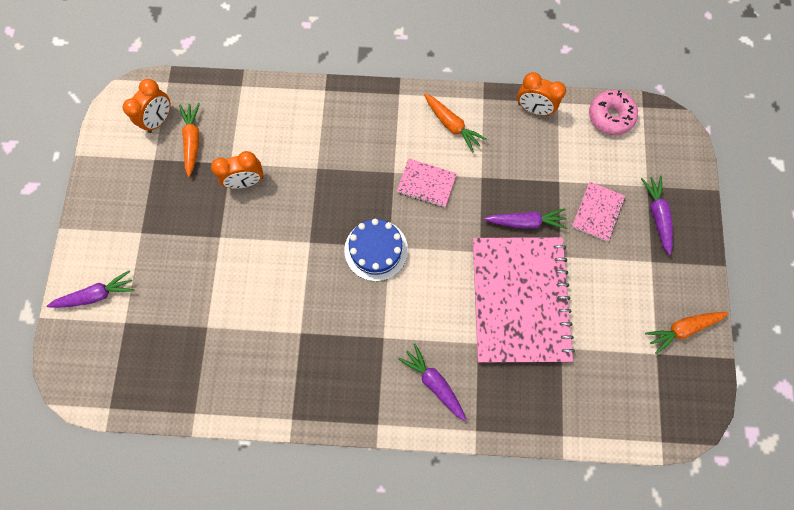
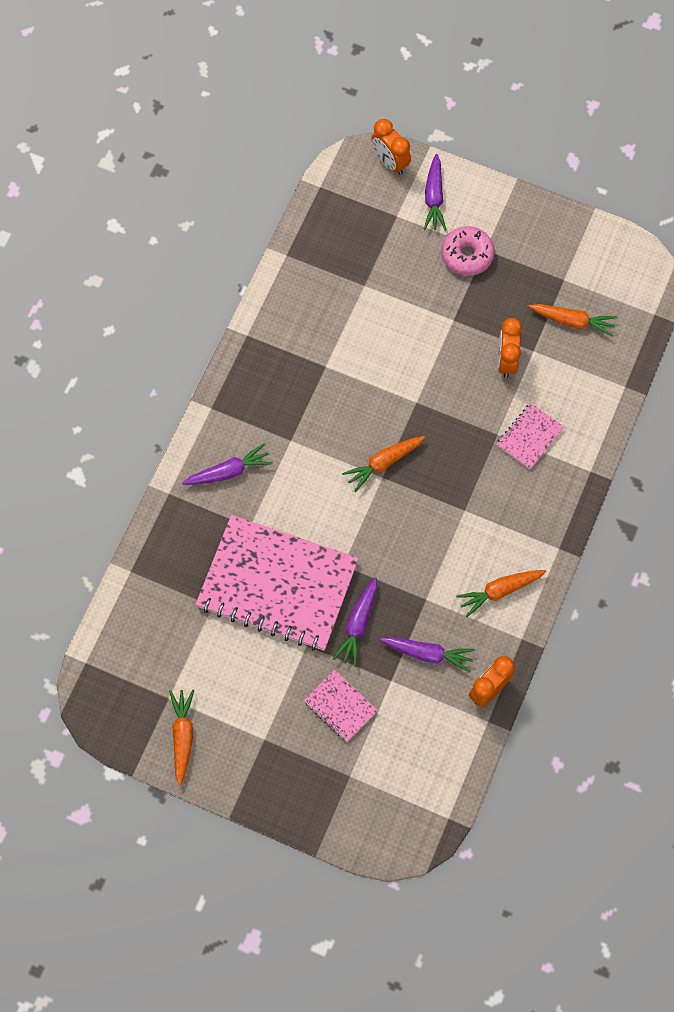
camera: 110 degrees right, 5 degrees down
(159, 120) = (609, 295): orange clock -> orange clock (390, 162)
(376, 250) = (384, 463): blue cake -> orange carrot
(426, 184) = (439, 539): pink notebook -> pink notebook (529, 437)
(610, 116) = (449, 773): pink donut -> pink donut (467, 255)
(657, 215) = (312, 770): purple carrot -> purple carrot (427, 653)

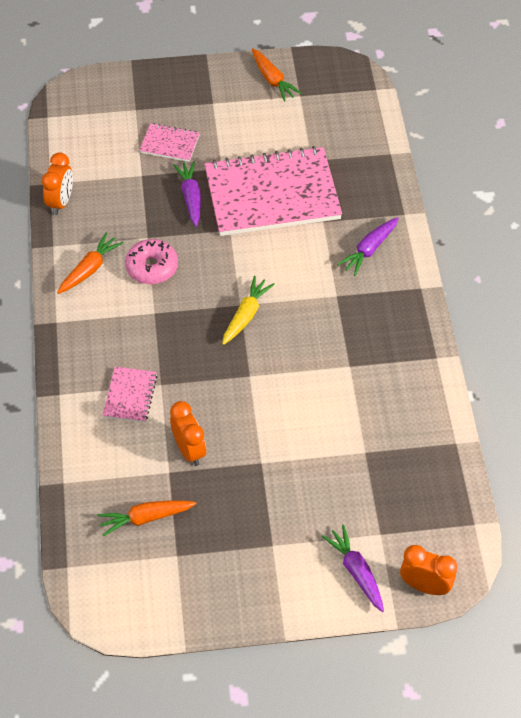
camera: 150 degrees right, 15 degrees down
(384, 463) = (246, 315): orange carrot -> yellow carrot
(427, 653) = (123, 203): purple carrot -> none
(467, 255) = (286, 530): pink donut -> pink donut (152, 267)

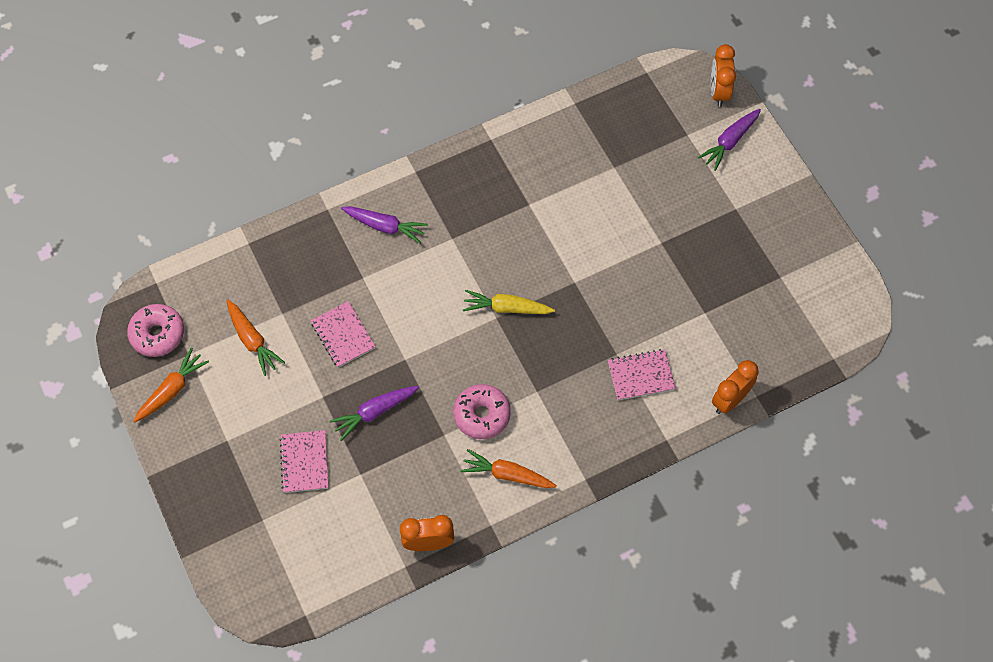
camera: 110 degrees left, 10 degrees up
(146, 518) = (758, 314): orange carrot -> orange carrot (252, 340)
(189, 450) = (675, 304): orange clock -> orange clock (729, 400)
(272, 194) = (343, 335): pink notebook -> pink notebook, size x0.43
(327, 81) = (157, 334): none -> pink donut

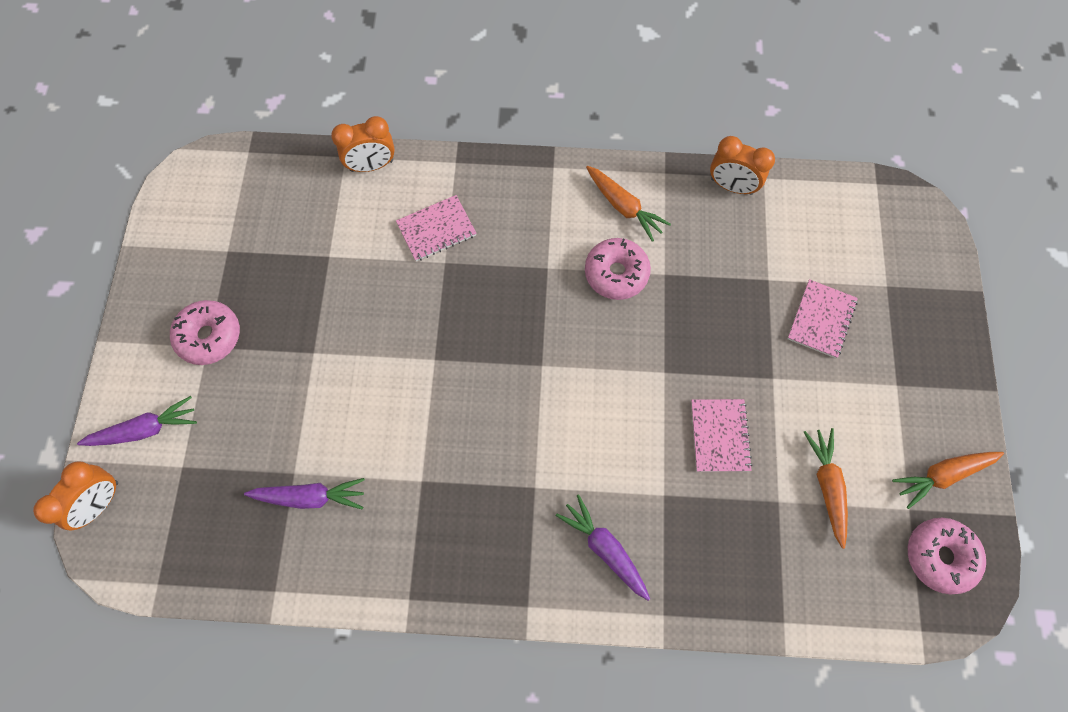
camera: 150 degrees left, 5 degrees up
(375, 412) = (724, 332): purple carrot -> purple carrot (310, 496)
(507, 308) = (524, 369): yellow carrot -> none
(641, 375) = (436, 229): pink notebook -> pink notebook turned 45 degrees counterclockwise
(740, 215) = (209, 336): none -> pink donut

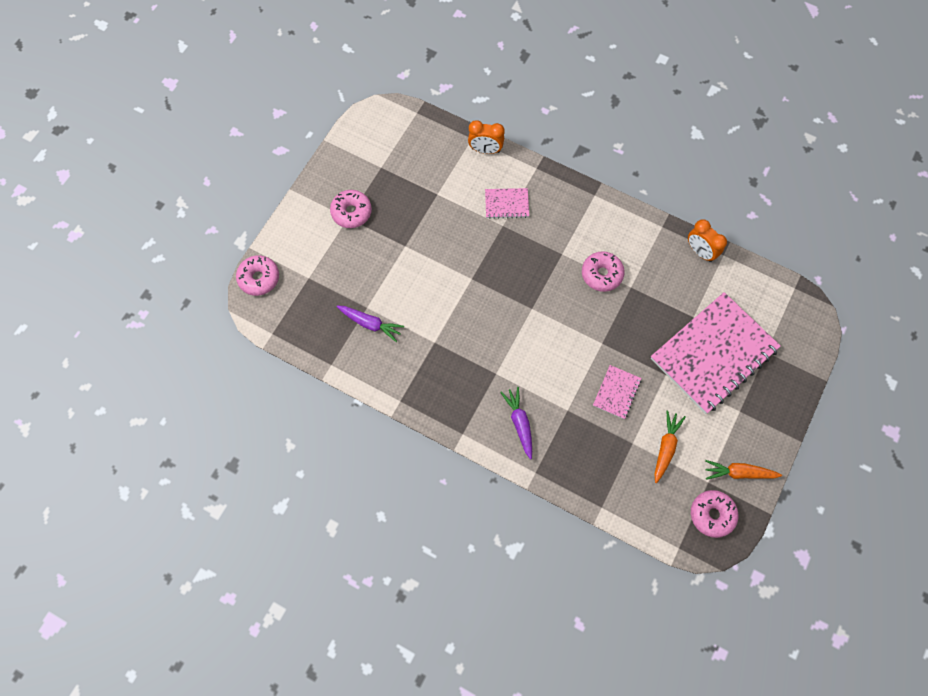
camera: 25 degrees right, 0 degrees up
(100, 503) = (259, 278): orange clock -> pink donut
(145, 429) = (297, 249): purple carrot -> none
(623, 207) = (626, 236): orange carrot -> none
(821, 319) = (713, 354): pink notebook -> pink notebook, size x2.31

